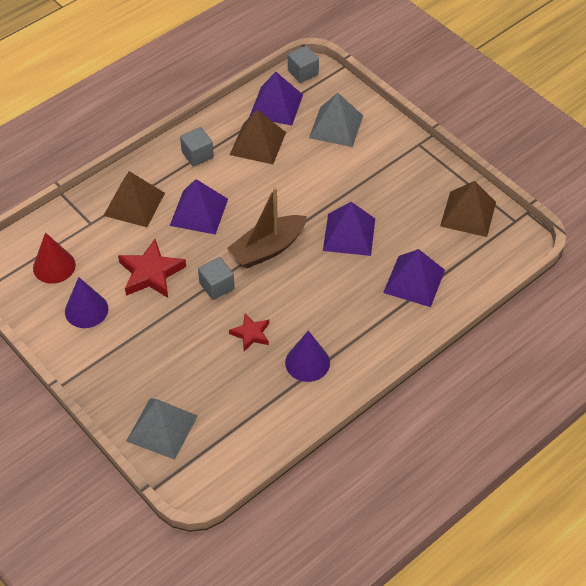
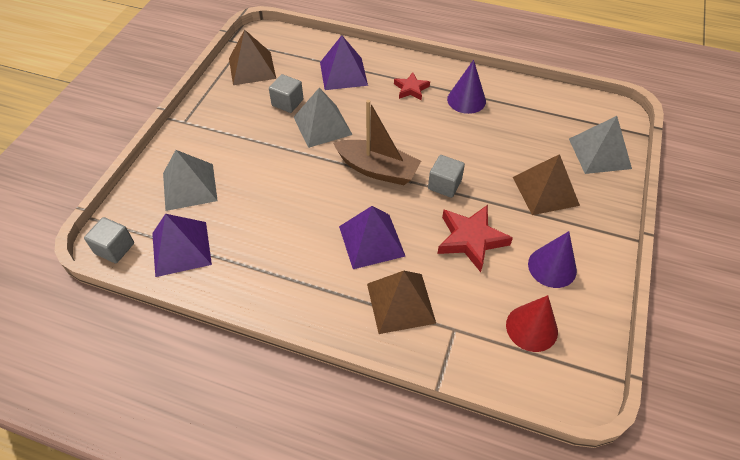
camera: 120 degrees left, 0 degrees up
(197, 155) = (295, 282): grey cube -> grey cube (287, 102)
(251, 334) = (471, 141): red star -> red star (411, 89)
(258, 143) = (247, 238): brown pyramid -> brown pyramid (545, 191)
(349, 234) = (322, 125): purple pyramid -> grey pyramid

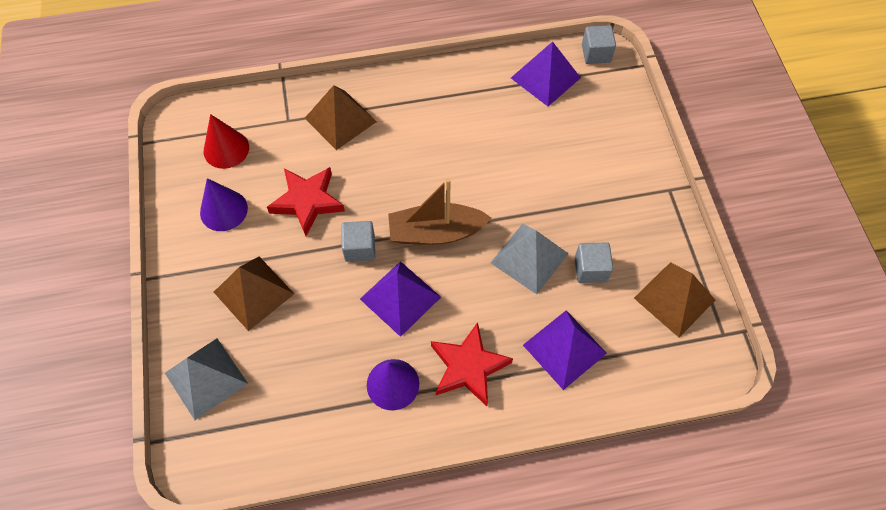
camera: 150 degrees right, 10 degrees up
(189, 186) = (593, 128): grey pyramid -> none
(371, 241) = (395, 158): purple pyramid -> purple pyramid (400, 298)
(411, 89) = (468, 367): red star -> red star, size x1.67

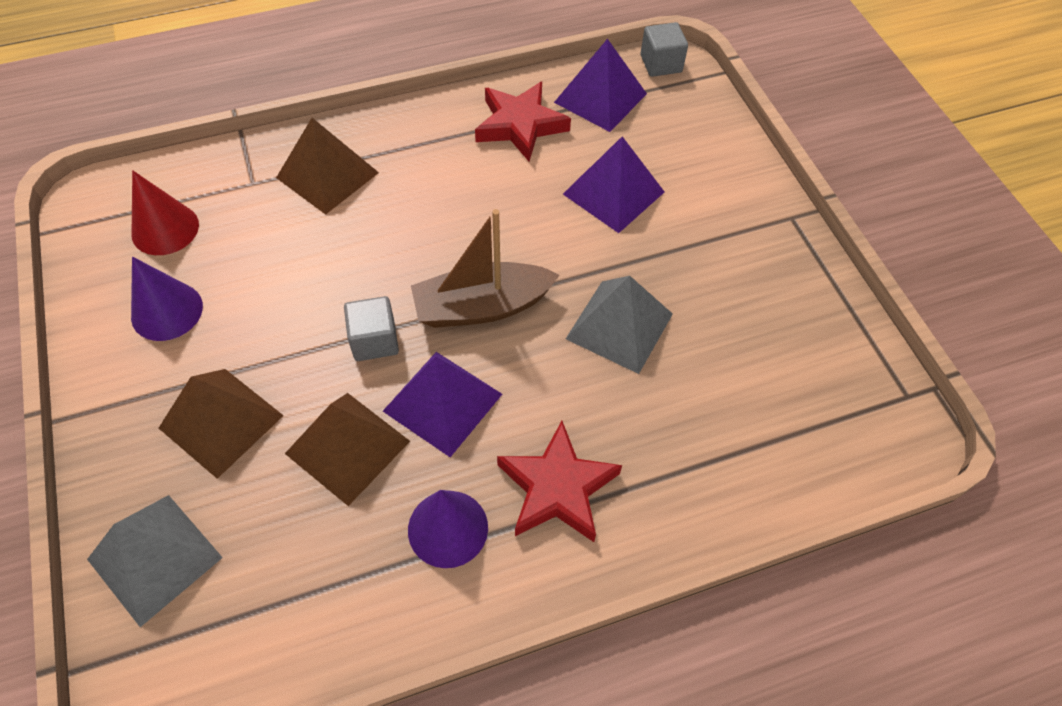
camera: 10 degrees left, 5 degrees down
(307, 202) = (291, 286): red star -> red star (520, 125)
(564, 349) = (692, 444): purple pyramid -> purple pyramid (613, 193)
(590, 269) = (707, 331): grey cube -> none
(674, 299) = (830, 357): brown pyramid -> brown pyramid (347, 447)

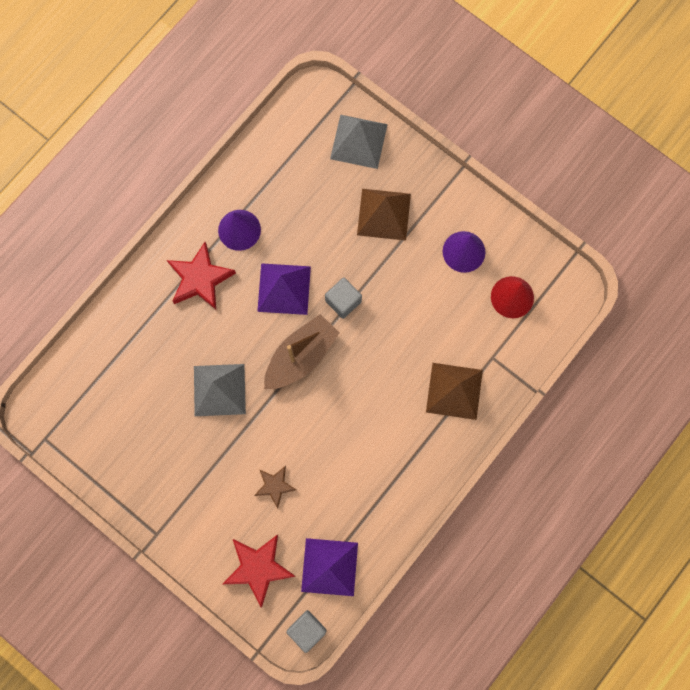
camera: 150 degrees right, 20 degrees up
(347, 447) = (313, 238): brown pyramid -> none
(520, 125) = (366, 507): red star -> red star (258, 567)
(613, 193) = (275, 486): purple pyramid -> brown star

